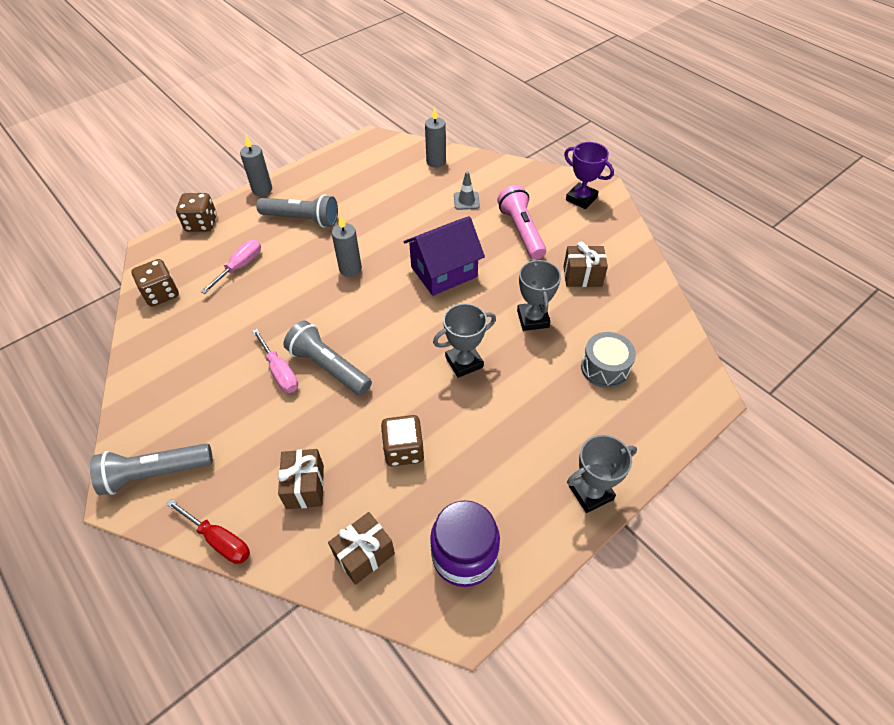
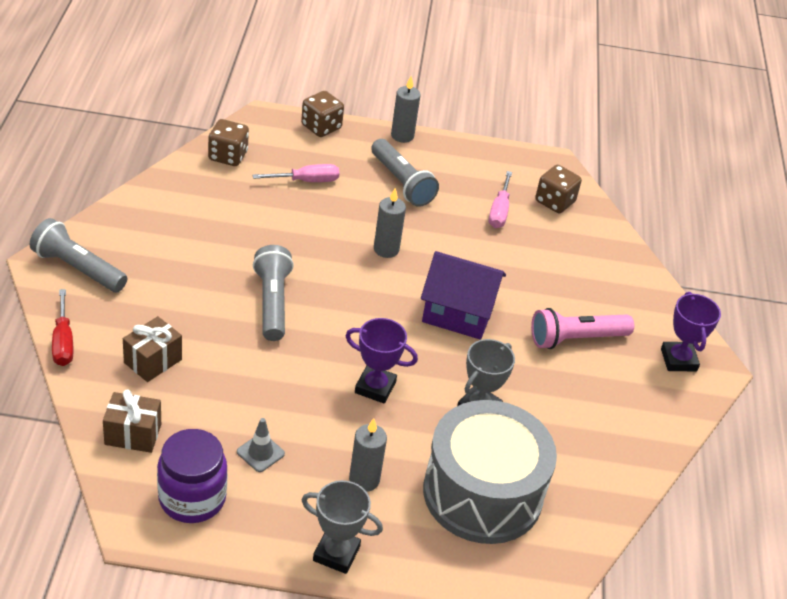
camera: 40 degrees right, 10 degrees down
(279, 371) = (235, 276): pink screwdriver -> pink screwdriver (499, 211)
(403, 450) = (246, 401): brown dice -> brown dice (554, 202)
(436, 161) = (585, 224): grey candle -> grey candle (364, 480)
(464, 362) = (375, 387): grey trophy -> purple trophy
(466, 201) = (563, 276): grey traffic cone -> grey traffic cone (260, 453)
(521, 231) = (576, 339): pink flashlight -> pink flashlight turned 135 degrees counterclockwise
(582, 276) = (575, 416): brown gift -> none
(605, 368) = (482, 493): grey drum -> grey drum, size x2.10

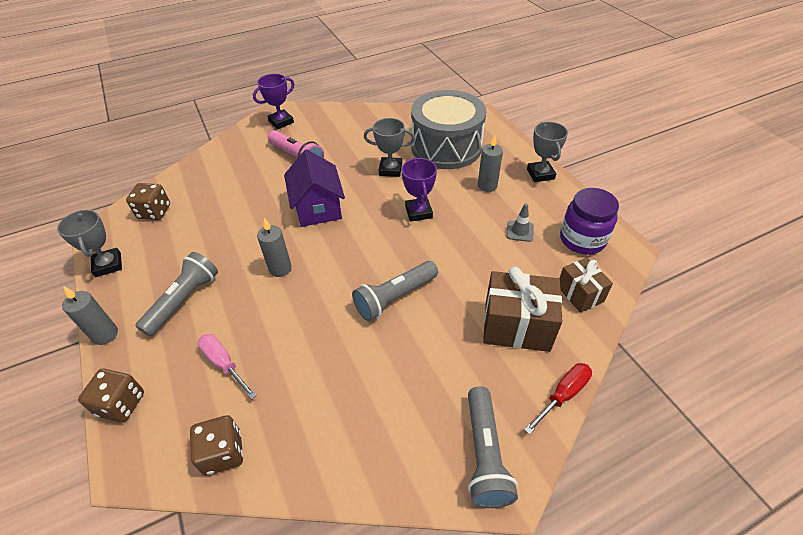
camera: 115 degrees left, 5 degrees up
(153, 361) = (516, 326): brown gift -> brown gift, size x1.64
(493, 156) = (108, 265): none -> grey trophy
(499, 211) = (186, 233): pink screwdriver -> none

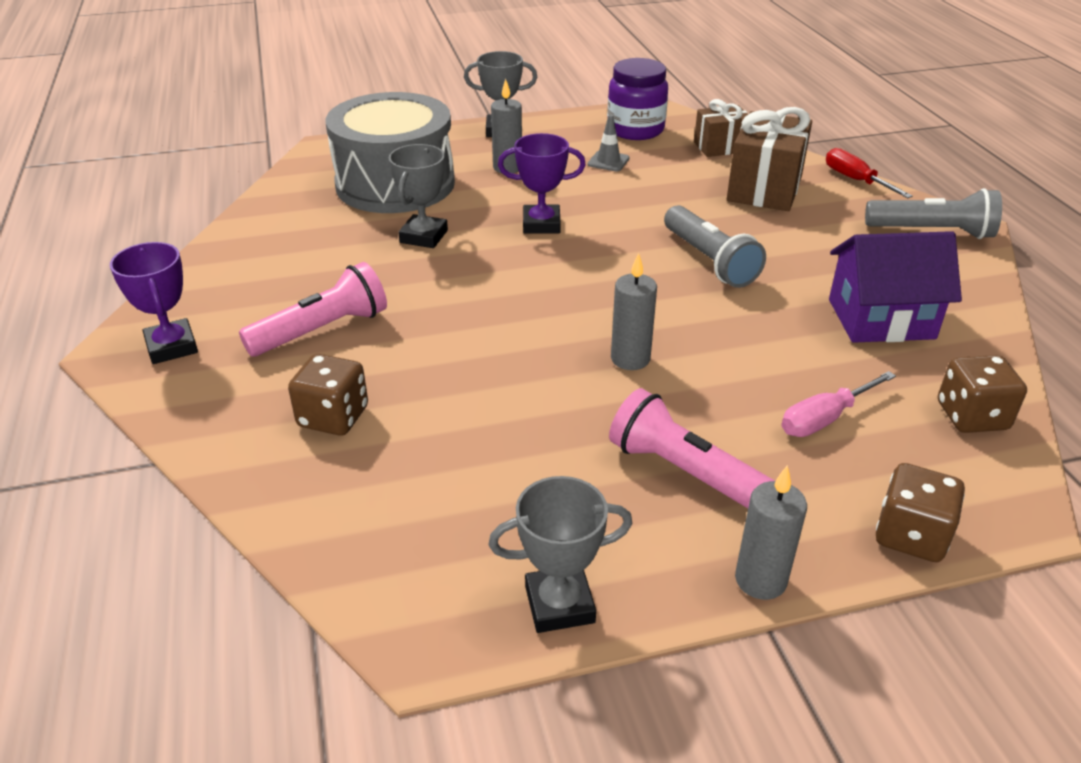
camera: 80 degrees left, 10 degrees down
(154, 212) = (400, 539): brown dice -> brown dice (333, 417)
(184, 300) = (685, 472): grey flashlight -> pink flashlight
(318, 207) = (489, 313): purple house -> purple house (881, 319)

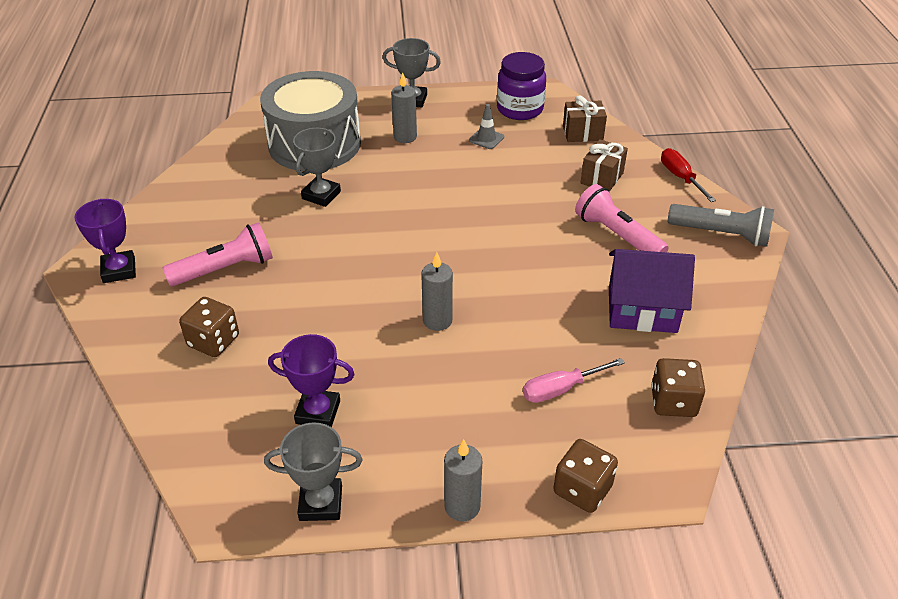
camera: 10 degrees right, 5 degrees up
(541, 224) = (413, 193): purple trophy -> purple trophy (318, 412)
(685, 472) = (442, 418): pink flashlight -> pink flashlight (617, 235)
(709, 261) = (530, 242): grey flashlight -> none
(764, 189) = (602, 178): brown gift -> brown gift, size x0.61

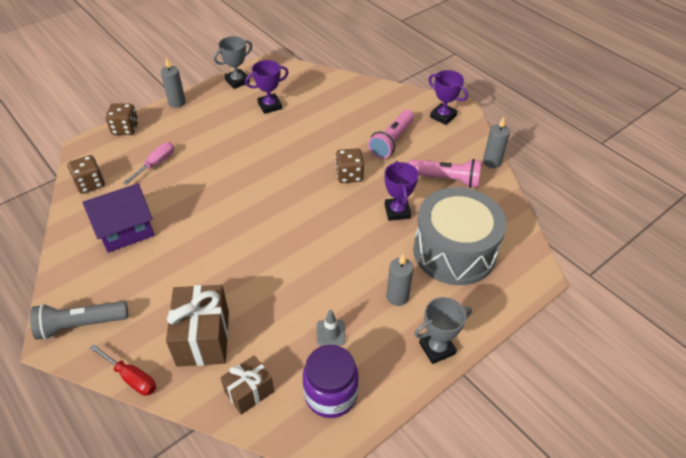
camera: 145 degrees right, 5 degrees up
(213, 341) = (351, 110): brown dice -> brown dice (349, 175)
(321, 195) = (397, 211): grey trophy -> purple trophy
(437, 320) = (248, 168): grey candle -> grey candle (491, 162)
(602, 178) = (203, 338): brown gift -> brown gift, size x1.64
(617, 235) = (165, 282): pink flashlight -> pink flashlight (446, 179)

